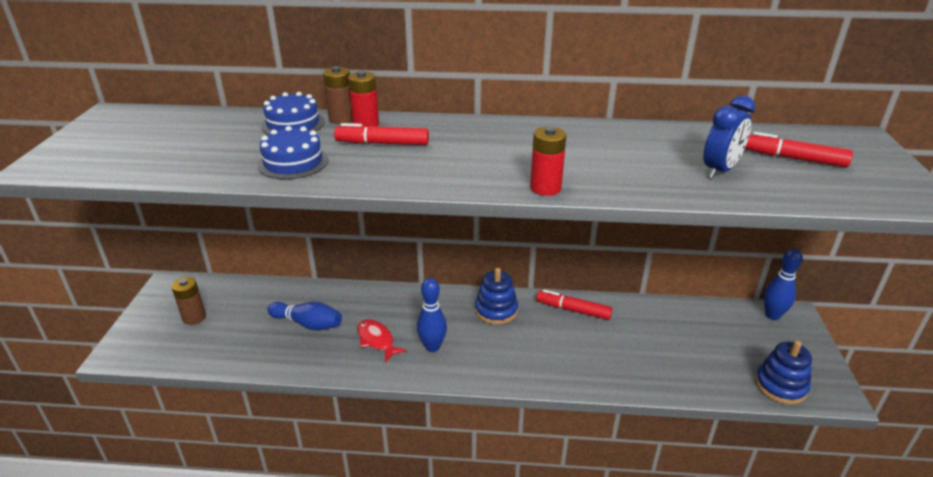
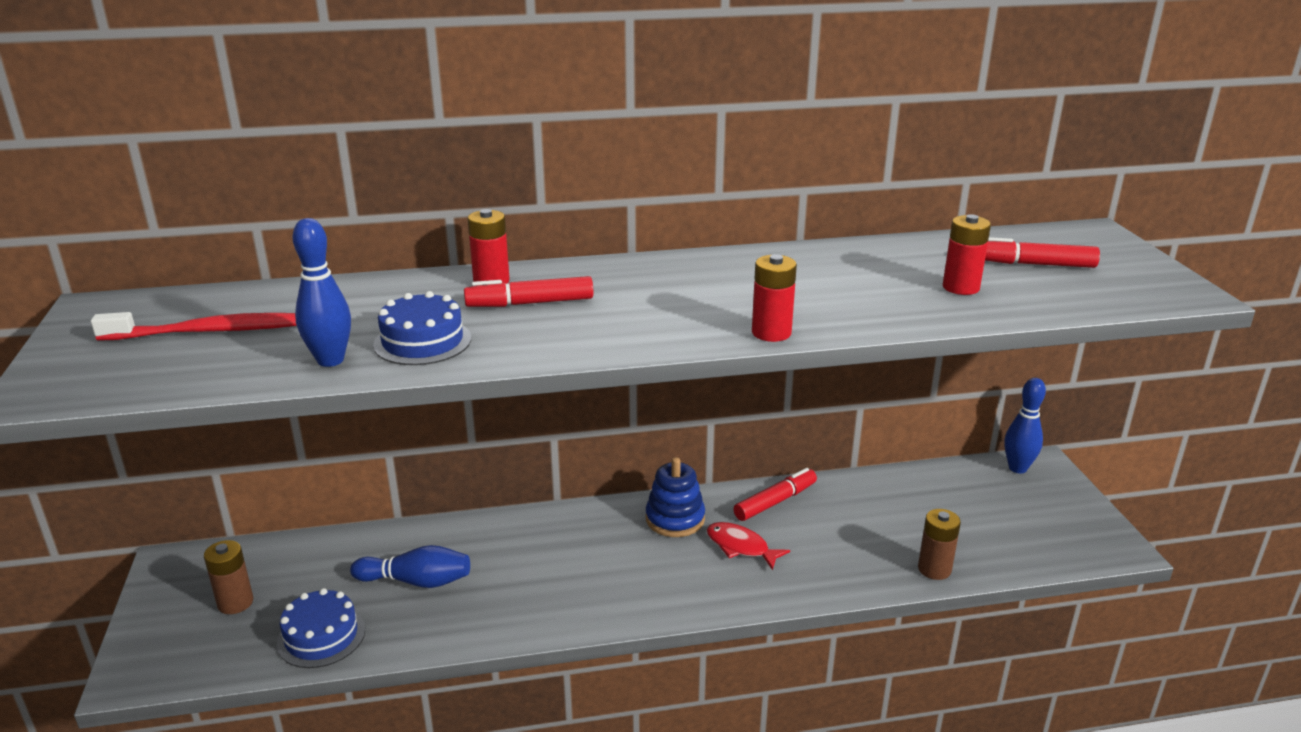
camera: 15 degrees left, 5 degrees down
(166, 138) = (211, 331): none -> red toothbrush
(293, 124) = (387, 292): blue cake -> blue cake (321, 636)
(341, 119) = (453, 278): brown battery -> brown battery (934, 569)
(377, 340) = (526, 586): red fish -> red fish (740, 547)
(432, 347) = (608, 580): blue bowling pin -> blue bowling pin (330, 360)
(573, 310) = (775, 501): red marker -> red marker turned 135 degrees clockwise
(720, 170) = (961, 287): blue clock -> red battery
(780, 386) = (1055, 549): blue stacking toy -> none

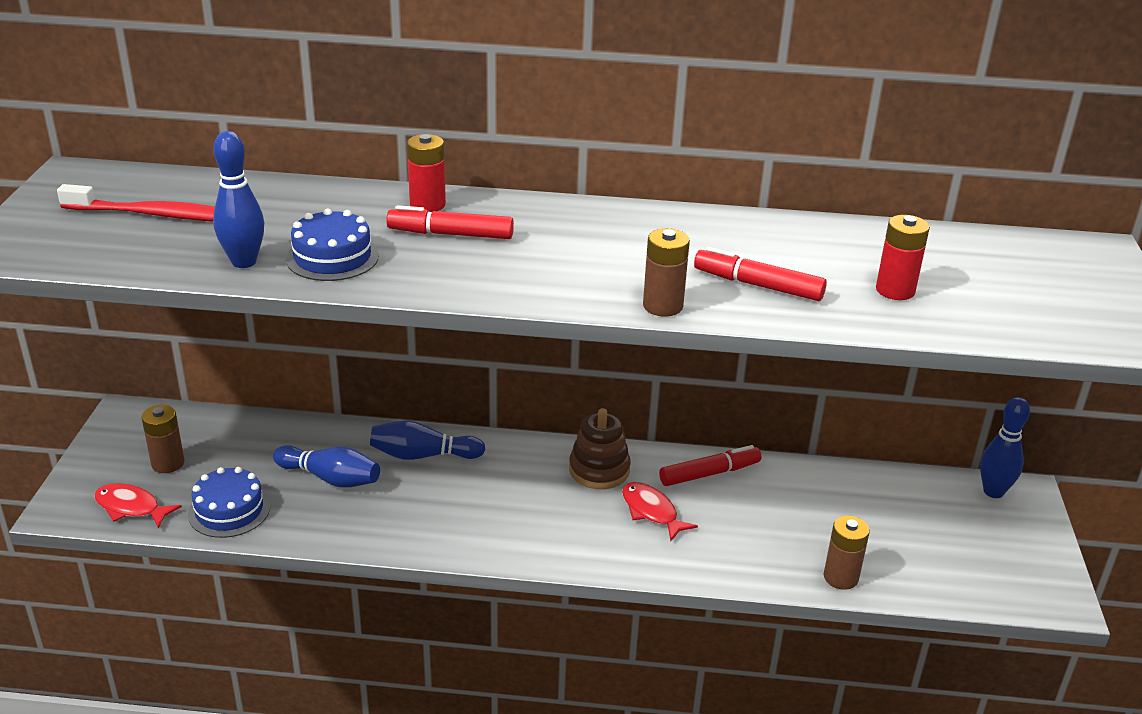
camera: 15 degrees right, 5 degrees up
(210, 657) = (131, 507): none -> red fish
(501, 540) = (423, 455): none -> blue bowling pin
(675, 519) = (599, 470): blue stacking toy -> brown stacking toy
(771, 333) = (662, 306): red battery -> brown battery
(1034, 264) = (997, 277): red marker -> red marker (758, 285)

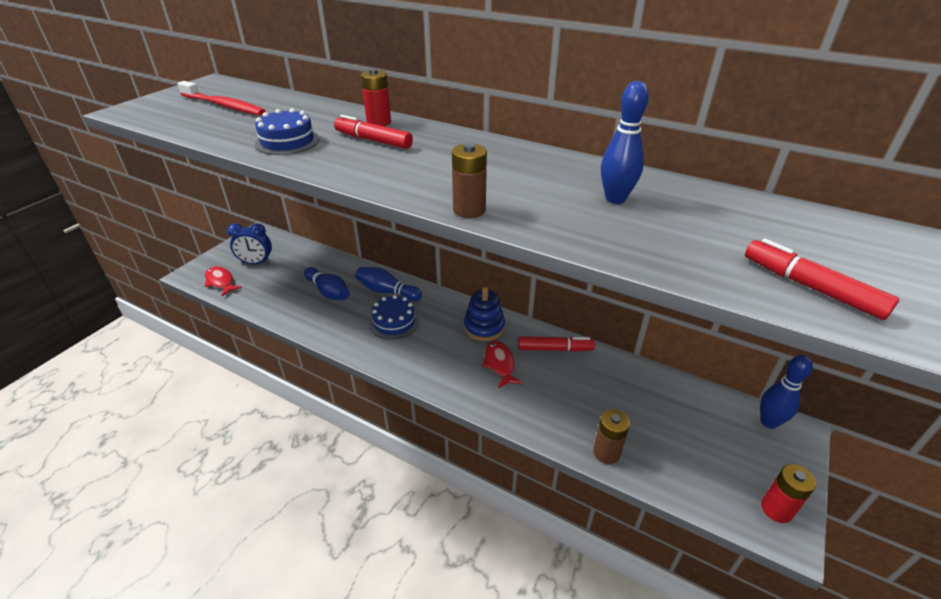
camera: 25 degrees right, 5 degrees up
(168, 463) = (256, 263): brown battery -> blue clock
(229, 510) = (264, 296): blue cake -> blue cake (394, 322)
(244, 262) = (235, 136): blue bowling pin -> blue bowling pin (615, 199)
(599, 470) = (484, 327): brown stacking toy -> blue stacking toy
(758, 285) = (559, 210): red marker -> red marker (810, 287)
(895, 290) = (677, 236): red battery -> red battery (776, 509)

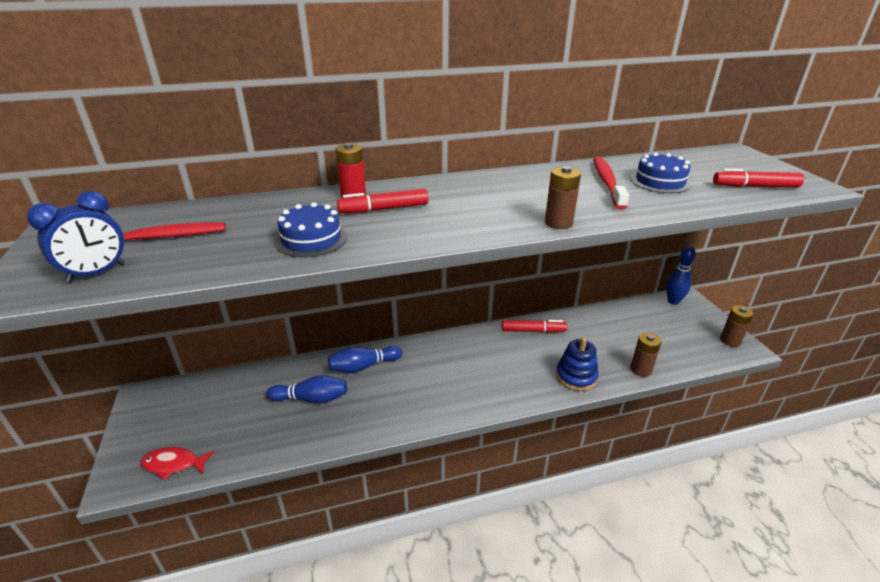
camera: 45 degrees left, 5 degrees down
(256, 263) = (189, 422): blue clock -> blue clock (97, 273)
(394, 322) = (405, 384): blue cake -> blue cake (660, 181)
(484, 327) = (473, 345): blue stacking toy -> blue stacking toy (576, 376)
(500, 364) = (518, 362): red fish -> none
(555, 349) = (533, 331): red marker -> red marker turned 45 degrees clockwise
(615, 199) = (607, 182): blue bowling pin -> red toothbrush
(776, 509) = (730, 340): red battery -> brown battery

